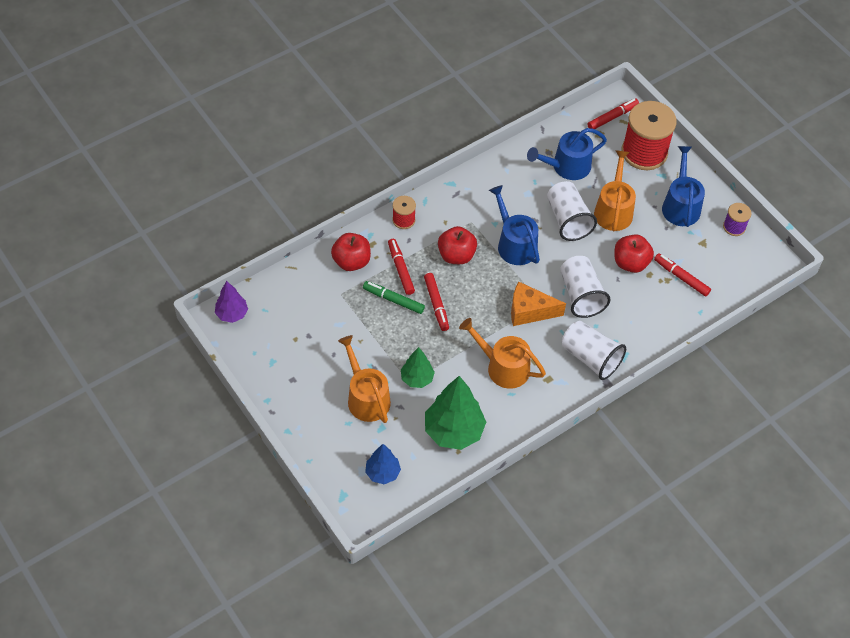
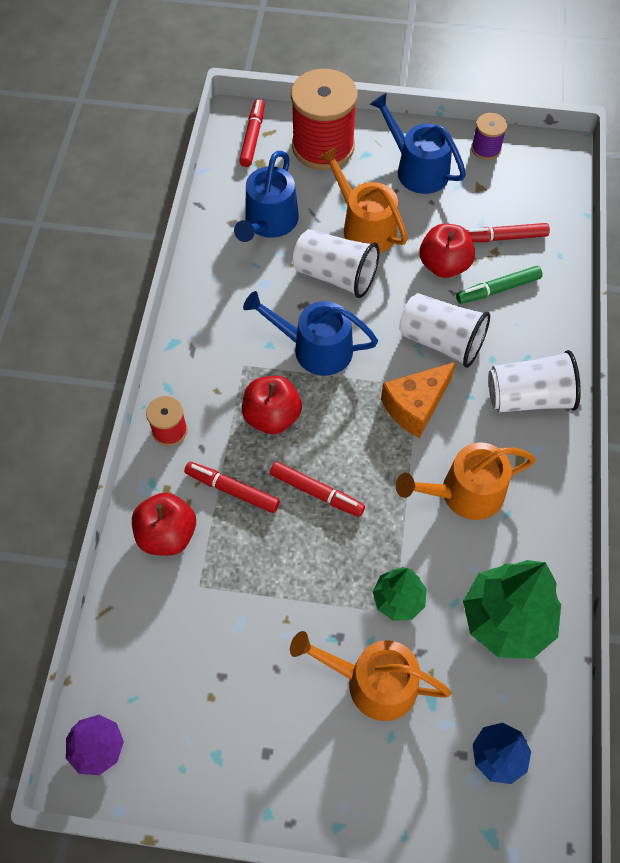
camera: 45 degrees left, 5 degrees up
(394, 300) = (267, 533): green marker -> green marker (498, 289)

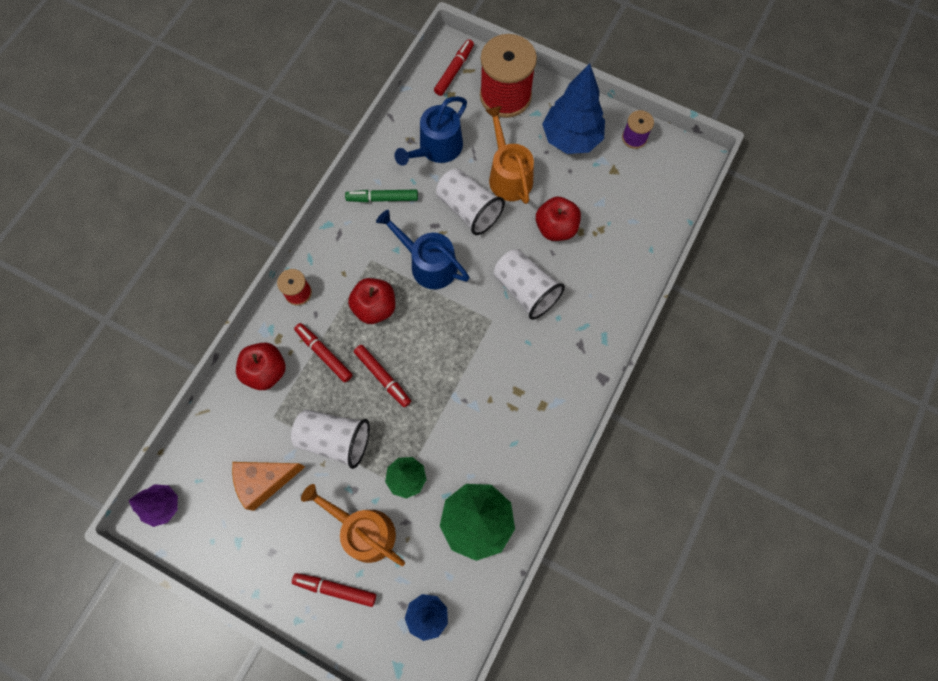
camera: 20 degrees right, 10 degrees up
(415, 406) = (483, 335): orange cheese -> orange cheese (265, 481)
(417, 169) = (571, 138): blue watering can -> blue tree
(464, 493) = (489, 416): orange watering can -> none
(498, 289) = (589, 262): green marker -> green marker (383, 198)
(504, 237) = (613, 220): red marker -> red marker (336, 589)
(529, 397) = (572, 358): white cup -> white cup (335, 439)

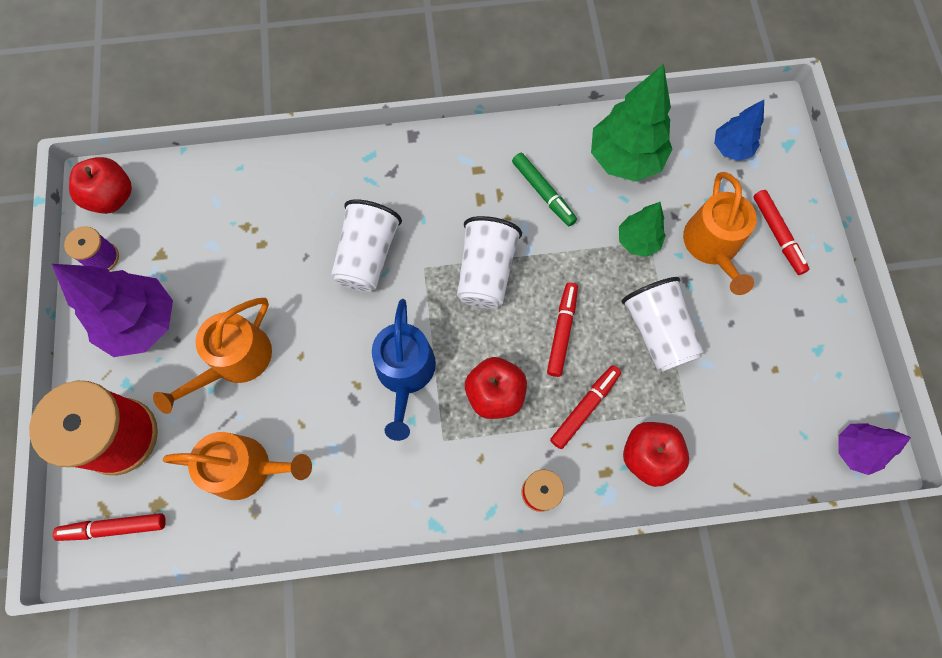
camera: 125 degrees left, 0 degrees up
(265, 481) = (748, 368): orange cheese -> none
(324, 354) = (584, 408): red marker -> red marker turned 150 degrees counterclockwise
(383, 198) = (357, 483): green marker -> green marker (543, 192)
(437, 148) = (247, 468): blue watering can -> orange watering can
(469, 209) = (308, 375): white cup -> white cup (486, 272)
(556, 228) = (273, 270): red apple -> red apple (112, 197)
(571, 138) = (142, 323): blue tree -> purple tree

